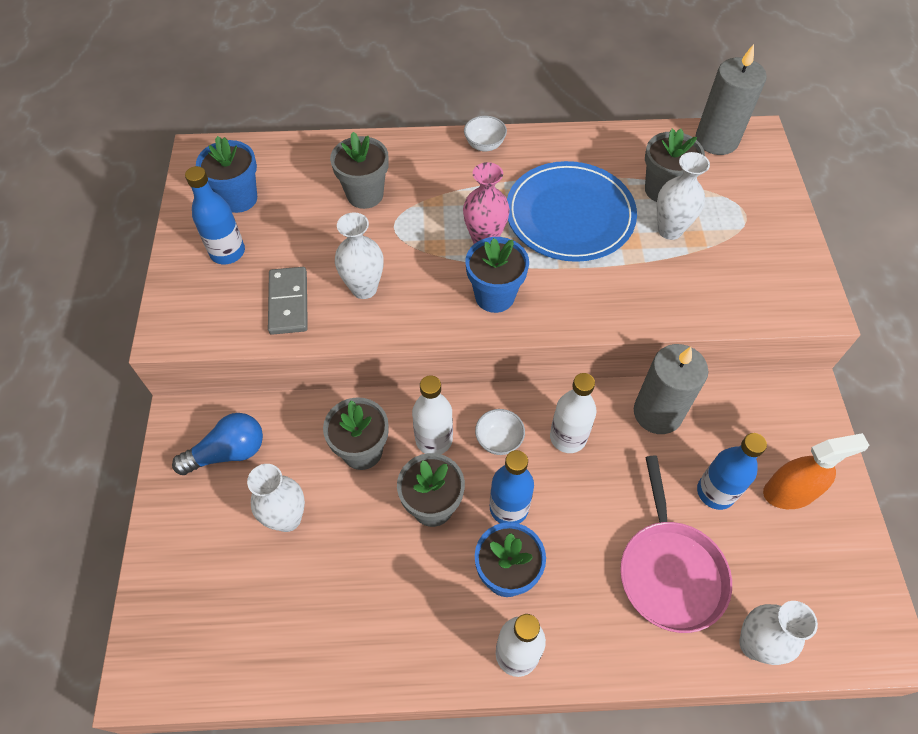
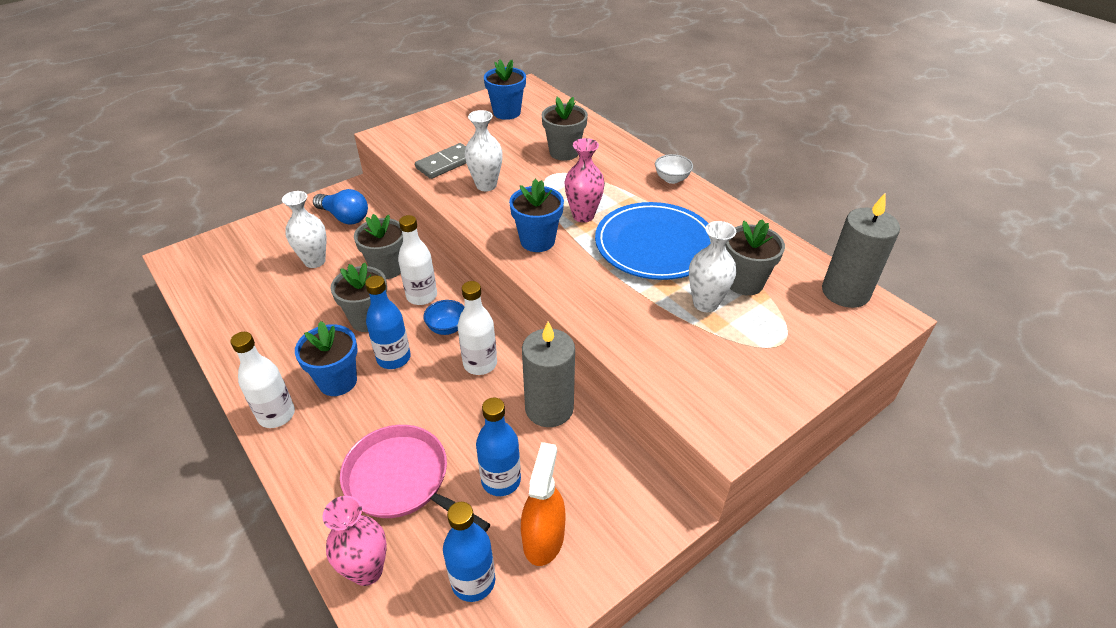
camera: 55 degrees right, 15 degrees down
(227, 252) = (462, 127): blue bottle -> blue bottle (473, 581)
(499, 440) = (447, 328): white bowl -> blue bowl
(670, 572) = (401, 480): pink pan -> pink pan turned 75 degrees clockwise
(754, 644) = (367, 571): white vase -> pink vase
(789, 492) = (543, 538): orange spray bottle -> orange spray bottle turned 120 degrees counterclockwise

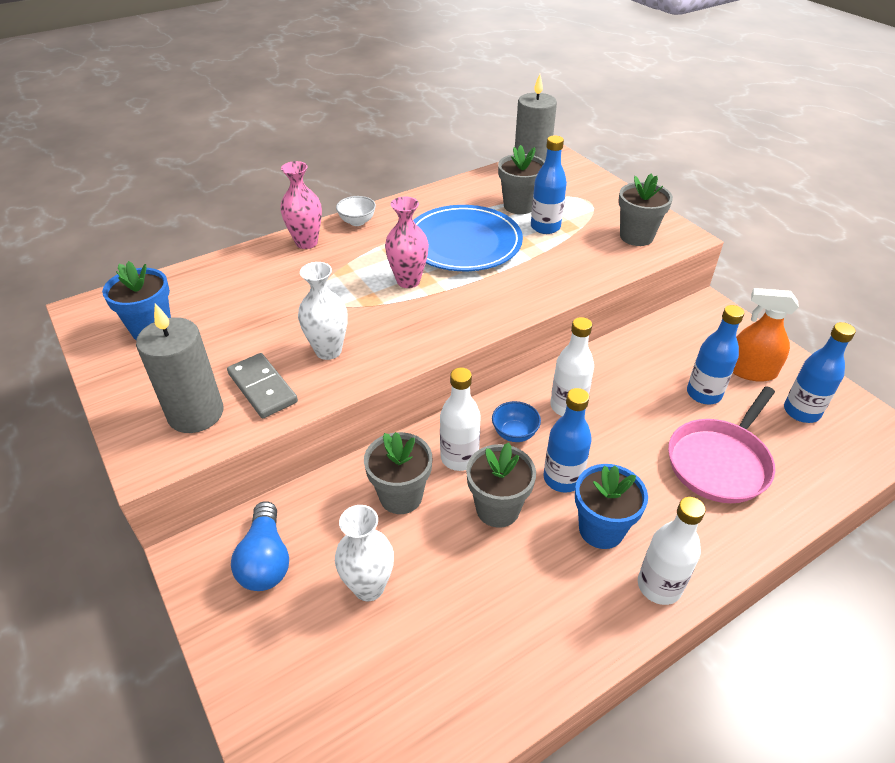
camera: 85 degrees left, 0 degrees up
(344, 217) = (265, 560): blue light bulb -> blue light bulb turned 135 degrees clockwise
(367, 571) = (817, 481): pink vase -> pink vase (306, 242)
(537, 241) = (447, 314): blue flower pot -> none
(549, 408) = (619, 361): grey candle -> grey candle (196, 413)
(564, 152) = (277, 286): grey flower pot -> grey flower pot (636, 236)
(705, 303) = (545, 227): white vase -> blue bottle

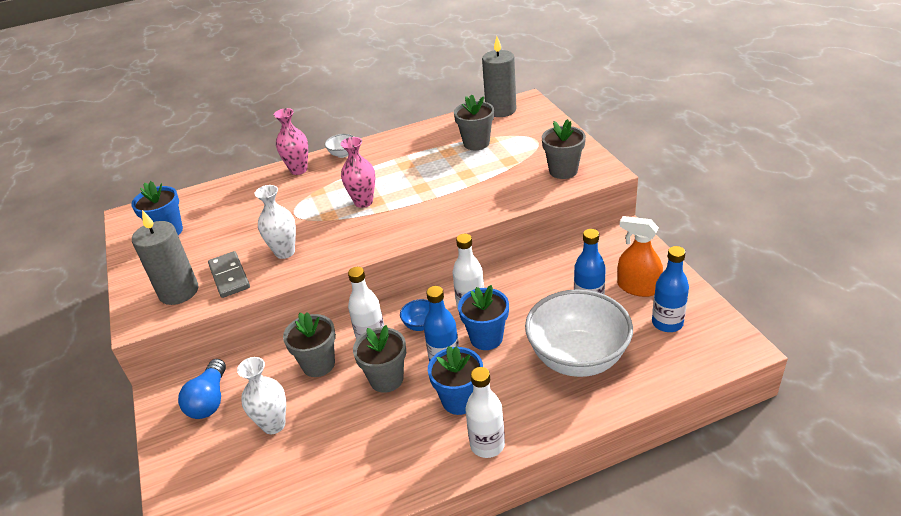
camera: 15 degrees right, 5 degrees down
(463, 243) = (418, 173): blue plate -> none
(545, 227) = (490, 161): blue bottle -> none
(601, 445) = (486, 338): none -> blue flower pot
(720, 462) = (577, 358): pink pan -> white bowl

